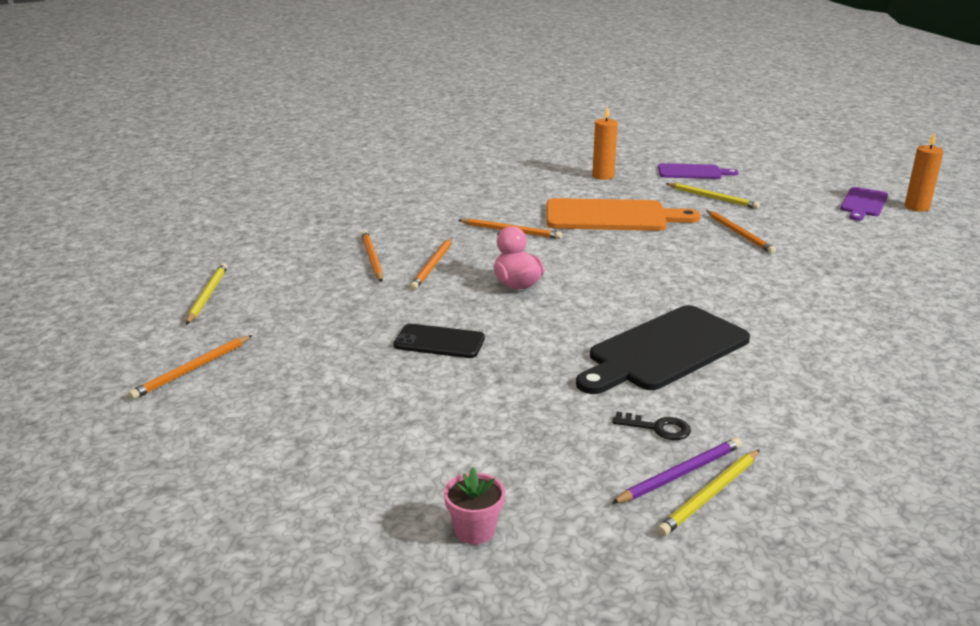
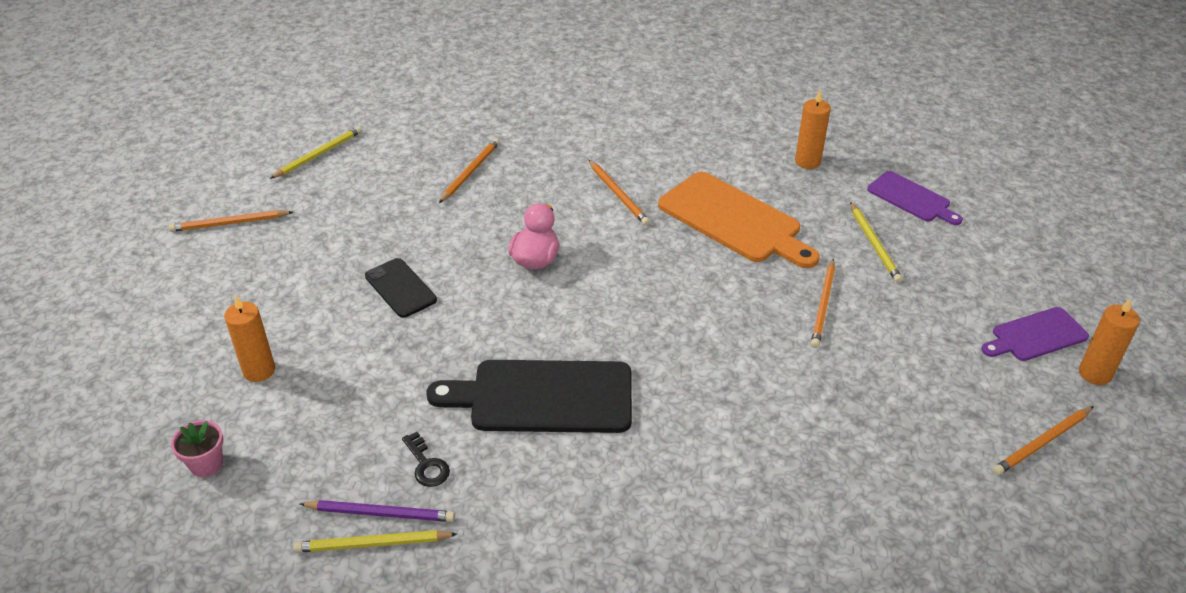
camera: 40 degrees right, 15 degrees up
(407, 446) = (259, 371): none -> orange candle
(433, 266) = (503, 204): orange pencil -> orange pencil (1042, 442)

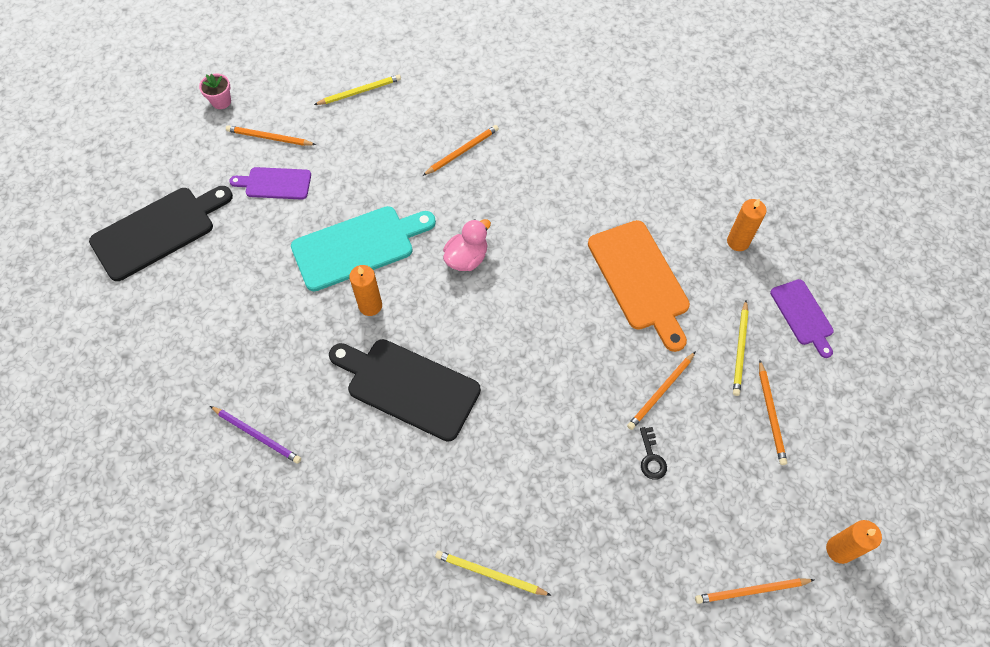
camera: 25 degrees right, 20 degrees up
(127, 352) = (158, 231): none -> black cutting board
(206, 464) = (169, 347): pink flower pot -> pink flower pot (221, 101)
(259, 371) = (233, 282): orange candle -> orange candle (370, 306)
(373, 544) = (242, 457): yellow pencil -> yellow pencil (490, 574)
(400, 288) = (358, 246): black phone -> turquoise cutting board
(427, 465) = (303, 410): black key -> black key (651, 458)
(618, 194) = (563, 217): orange pencil -> orange pencil (771, 414)
(1036, 336) = (815, 493): purple cutting board -> purple cutting board (275, 183)

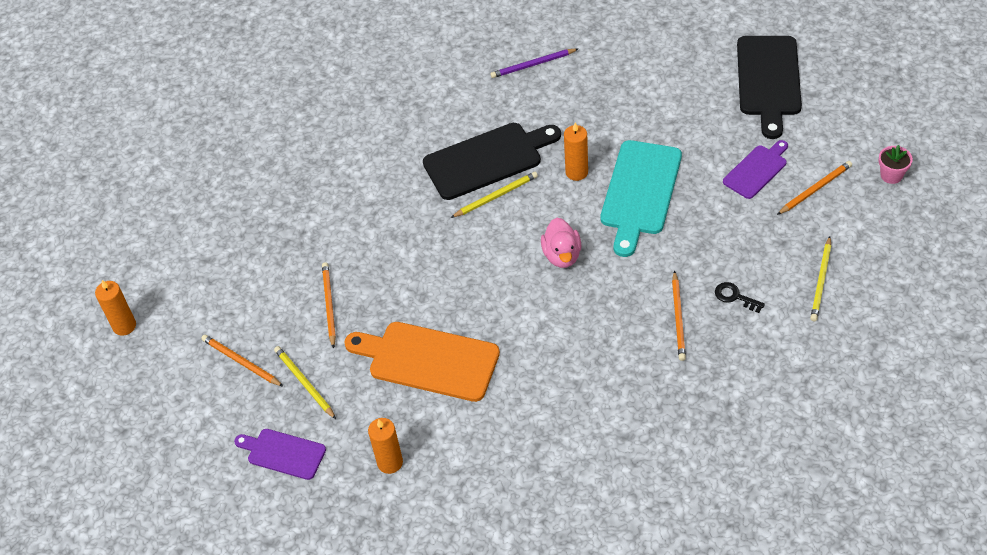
camera: 135 degrees right, 10 degrees down
(490, 574) = (319, 132): yellow pencil -> yellow pencil (495, 196)
(651, 458) = (293, 264): black key -> black key (734, 296)
(751, 591) = (161, 257): orange pencil -> none

